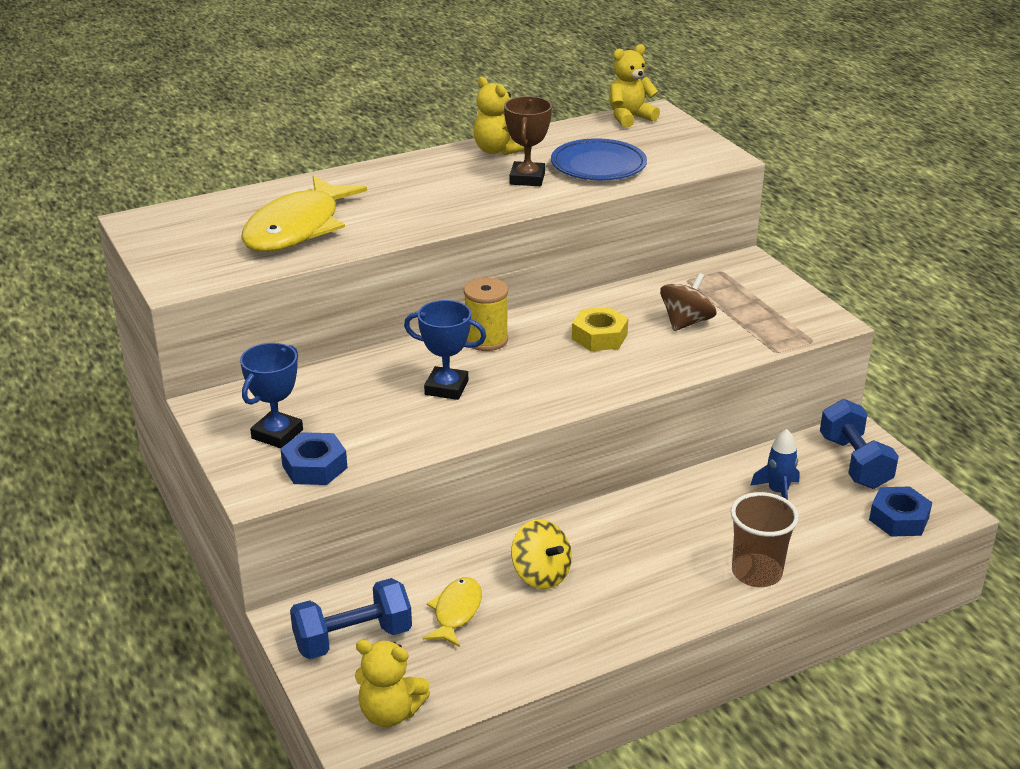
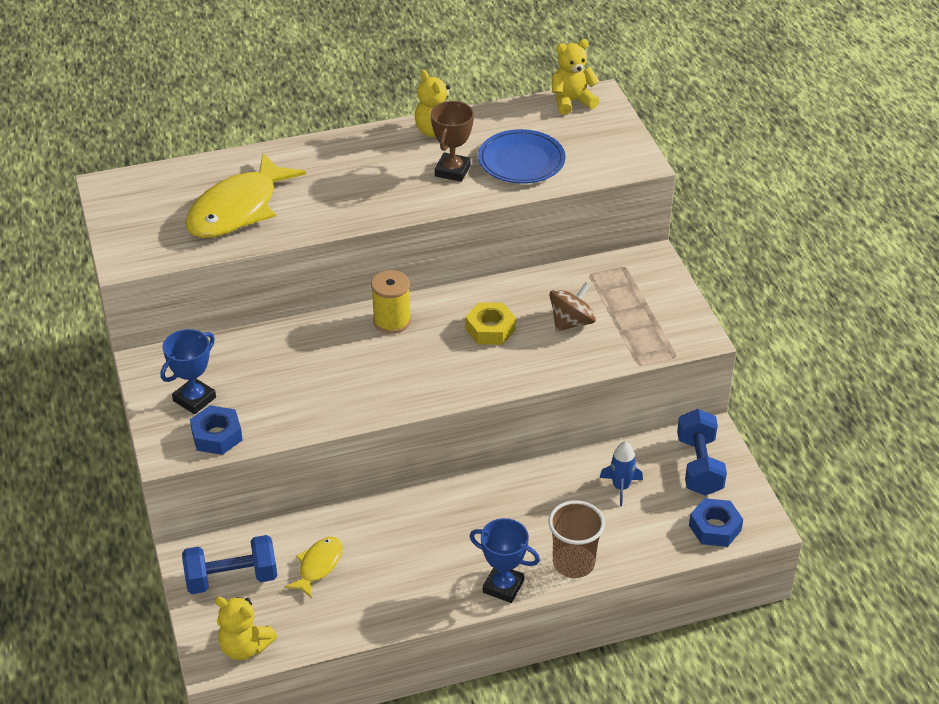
camera: 10 degrees right, 10 degrees up
(446, 388) = (344, 369): blue trophy -> blue trophy (503, 586)
(541, 574) = (396, 540): yellow spinning top -> none

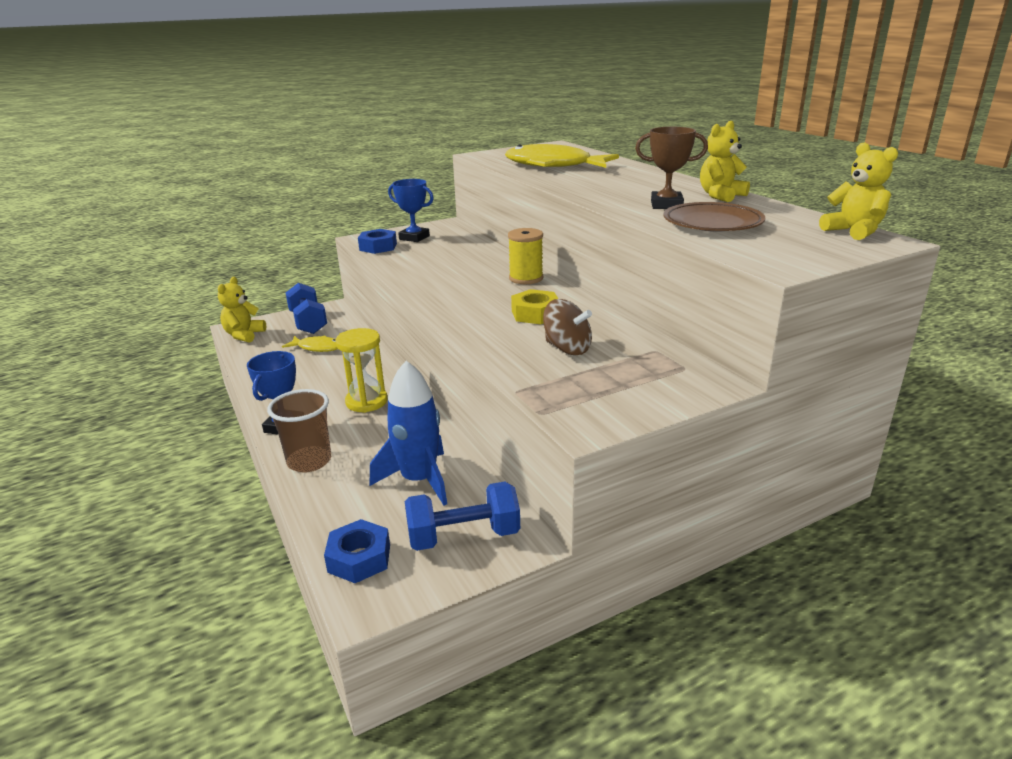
camera: 80 degrees right, 15 degrees down
(471, 520) = (366, 402): none -> yellow hourglass
(521, 161) = (712, 223): blue plate -> brown plate
(621, 487) = (419, 480): blue rocket -> blue rocket, size x1.76

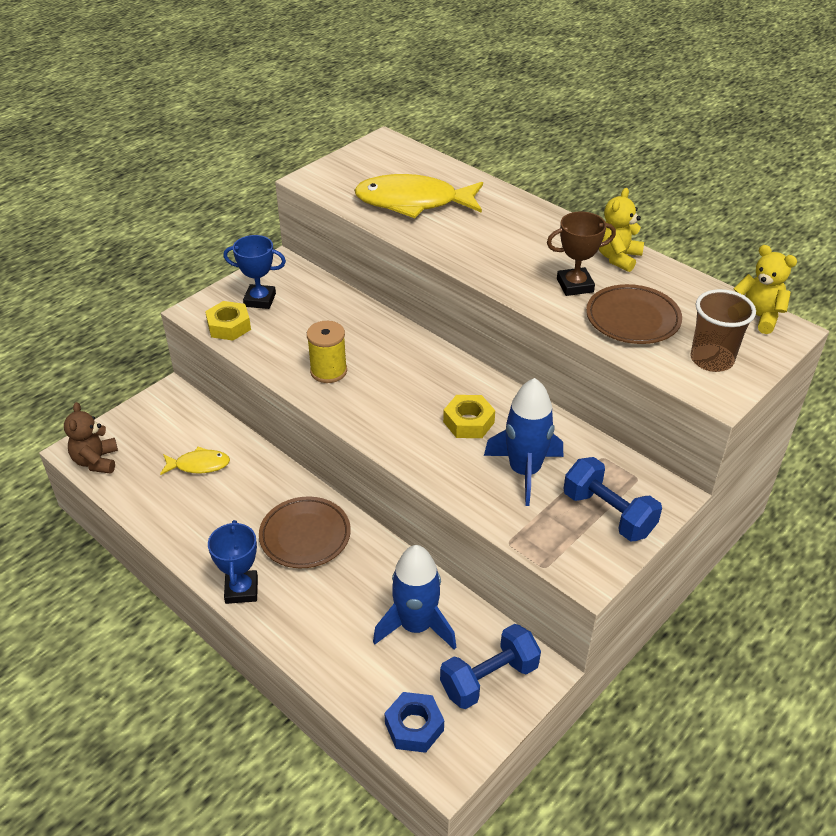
camera: 20 degrees left, 15 degrees up
(244, 335) = (96, 461): yellow teddy bear -> brown teddy bear
(308, 322) = (160, 424): blue dumbbell -> blue dumbbell (608, 514)
(309, 461) = (298, 629): brown cup -> brown cup (711, 359)
(366, 402) = (305, 536): yellow hourglass -> brown plate
(378, 247) = (229, 326): blue nut -> yellow nut
(526, 278) = (428, 361): yellow spool -> yellow spool (328, 371)
(567, 348) = (524, 471): brown spinning top -> blue rocket

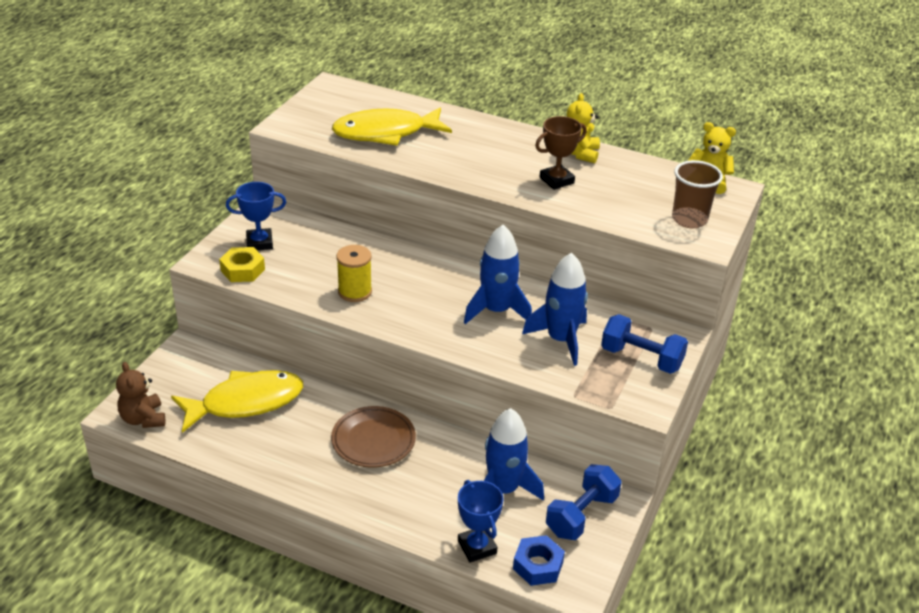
camera: 20 degrees left, 5 degrees down
(199, 465) = (245, 402): yellow fish -> yellow fish, size x1.97
(241, 590) = (338, 496): blue trophy -> blue trophy (477, 547)
(468, 422) = (496, 311): yellow nut -> blue rocket
(632, 319) = (615, 199): brown plate -> none

